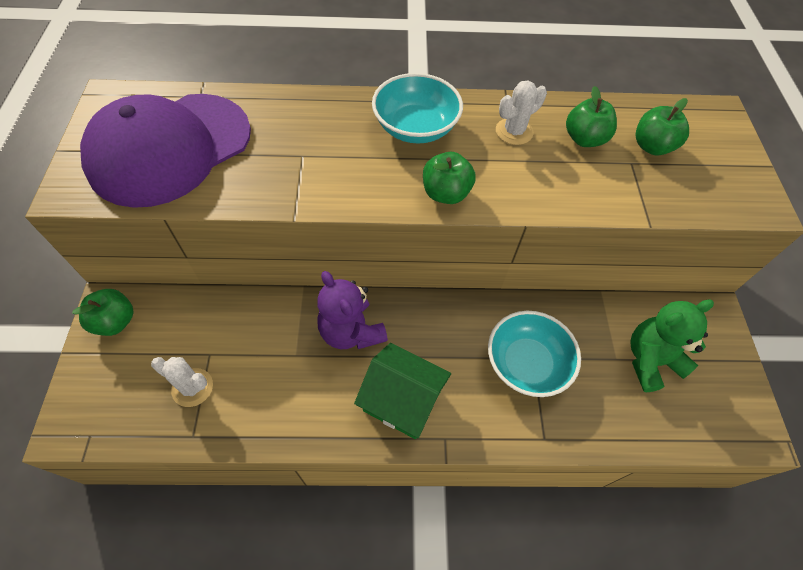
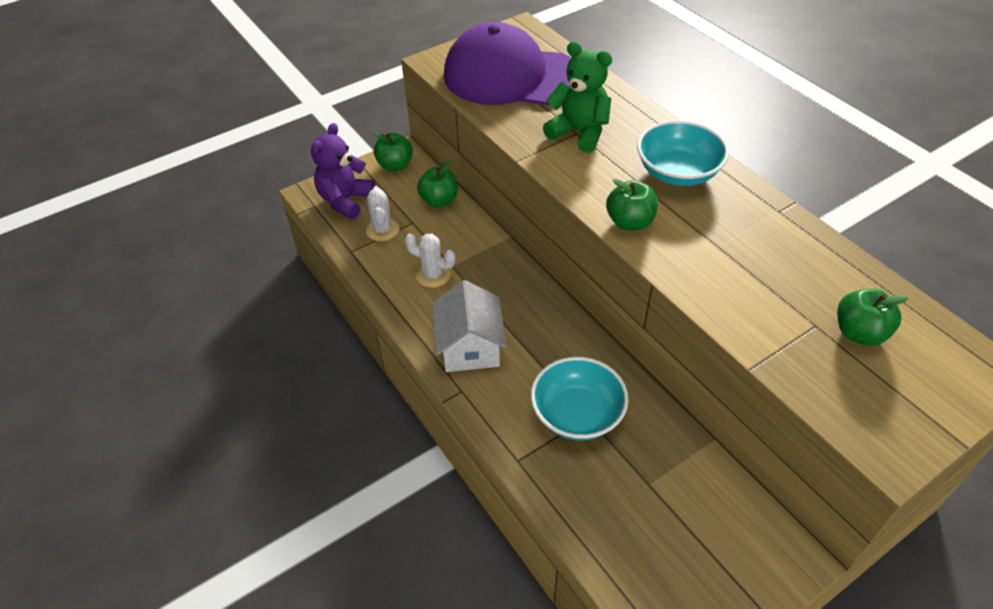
camera: 60 degrees right, 10 degrees down
(351, 332) = (499, 285): purple teddy bear -> purple teddy bear (345, 200)
(402, 400) = (470, 347): green house -> white house
(514, 131) = (750, 230): white cactus -> white cactus (433, 275)
(584, 139) = (803, 280): green apple -> green apple (439, 200)
(650, 360) = (674, 515): green teddy bear -> green teddy bear (579, 132)

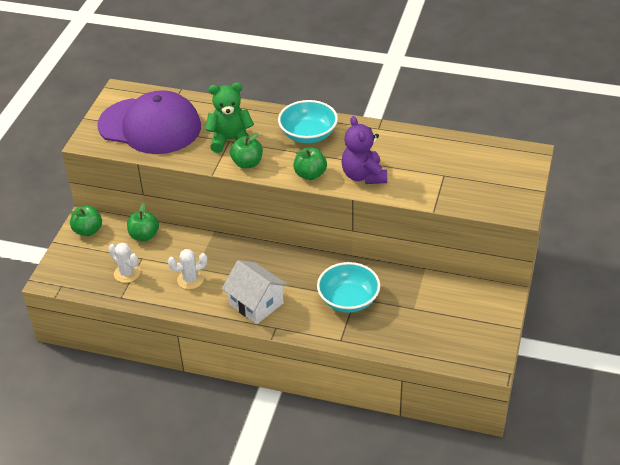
camera: 40 degrees left, 5 degrees down
(345, 200) = (79, 270): purple teddy bear -> purple teddy bear (363, 176)
(511, 76) = (150, 126): purple cap -> purple cap turned 135 degrees counterclockwise
(859, 333) = (464, 168): green apple -> green apple (247, 163)

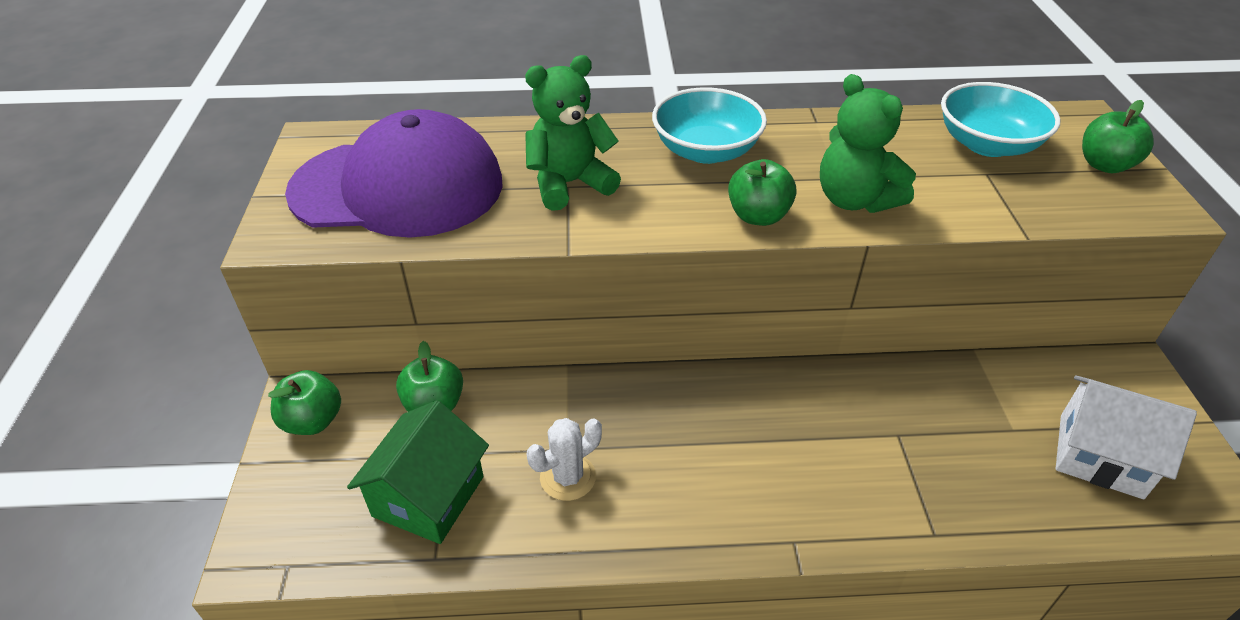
camera: 20 degrees left, 0 degrees up
(127, 273) = (428, 496): white cactus -> green house
(247, 163) = (626, 218): green apple -> green apple (1104, 165)
(256, 303) = (725, 497): white house -> white house (1100, 456)
(348, 299) = (890, 442): turquoise bowl -> turquoise bowl (987, 144)
(363, 176) = (854, 200): purple teddy bear -> green teddy bear

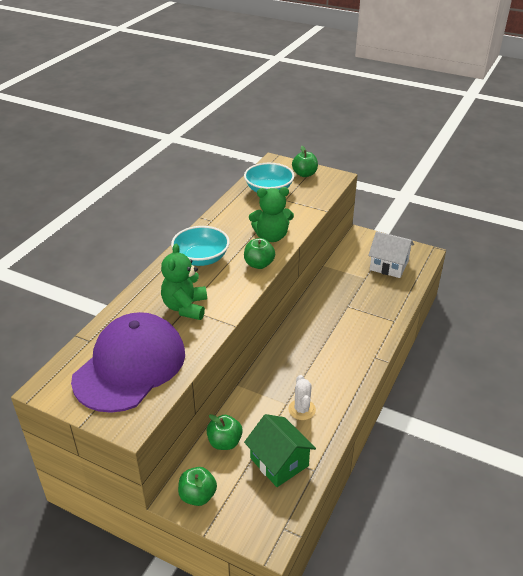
camera: 60 degrees left, 5 degrees down
(1100, 456) = (389, 266): white house -> white house turned 60 degrees clockwise

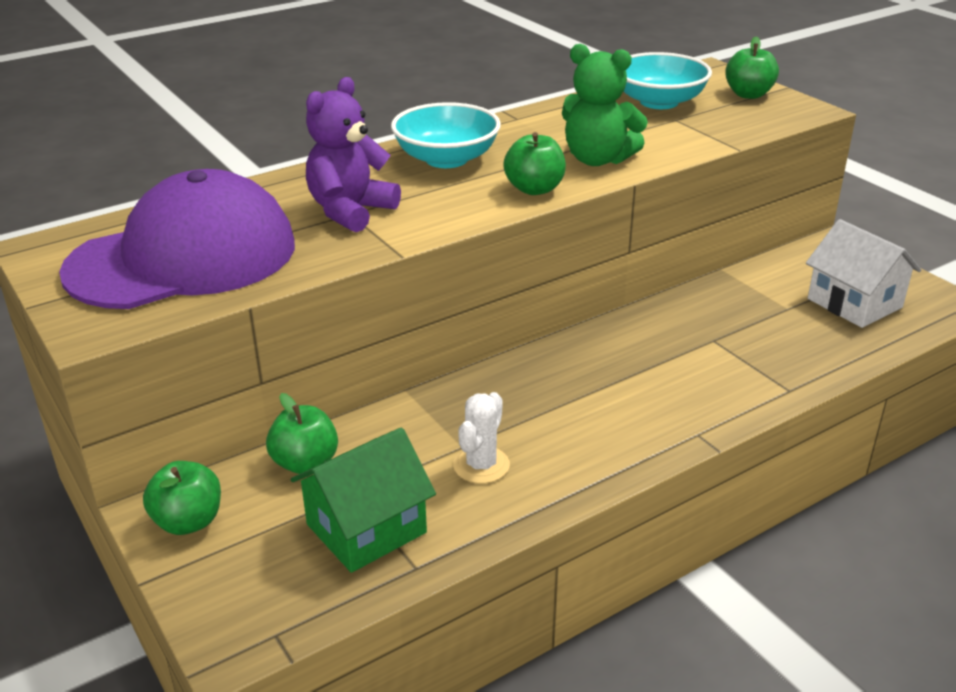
camera: 30 degrees right, 5 degrees down
(185, 307) = (350, 211): green teddy bear -> purple teddy bear
(279, 462) = (366, 528): green house -> green house turned 60 degrees clockwise

